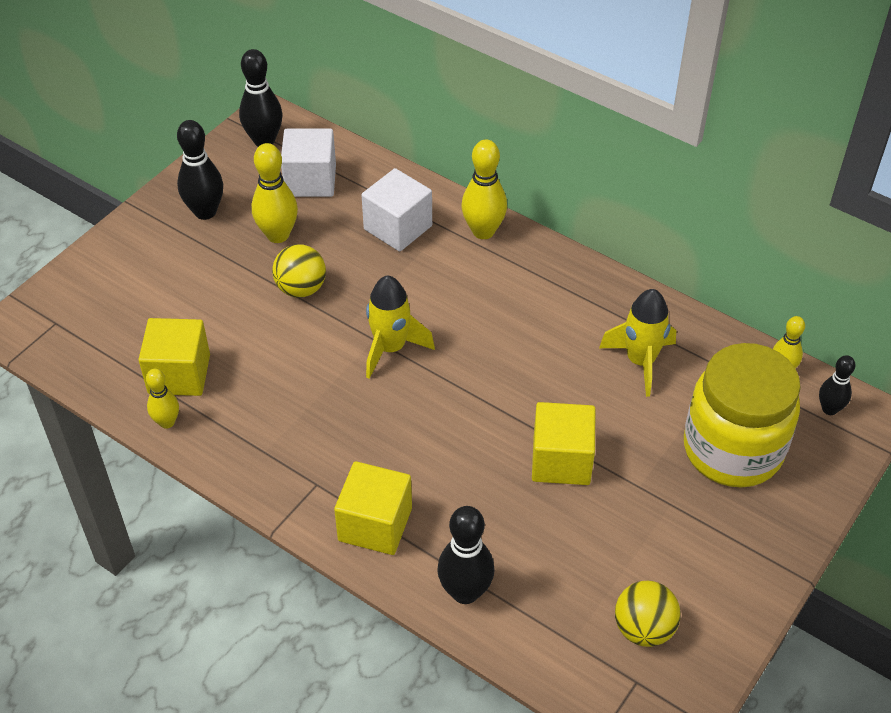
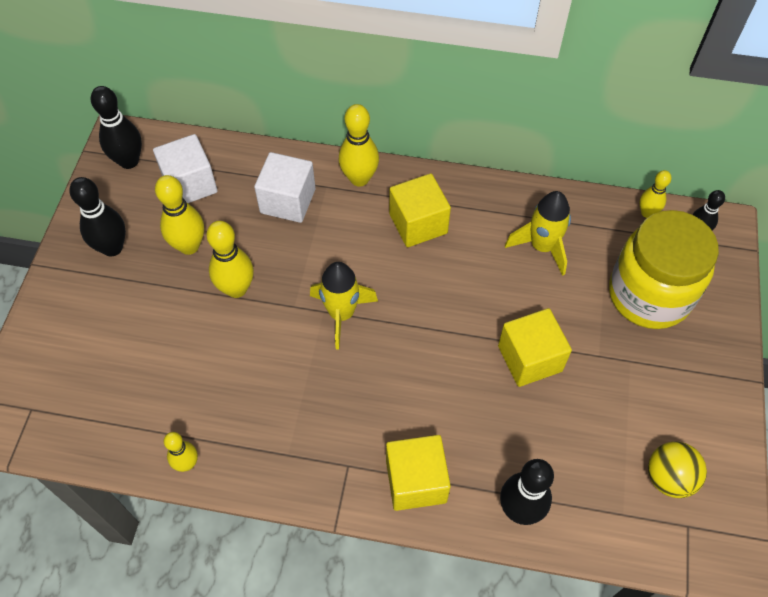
camera: 25 degrees left, 10 degrees up
(179, 374) = (173, 413): yellow cube -> yellow cube (418, 223)
(301, 289) = (236, 289): yellow ball -> yellow bowling pin

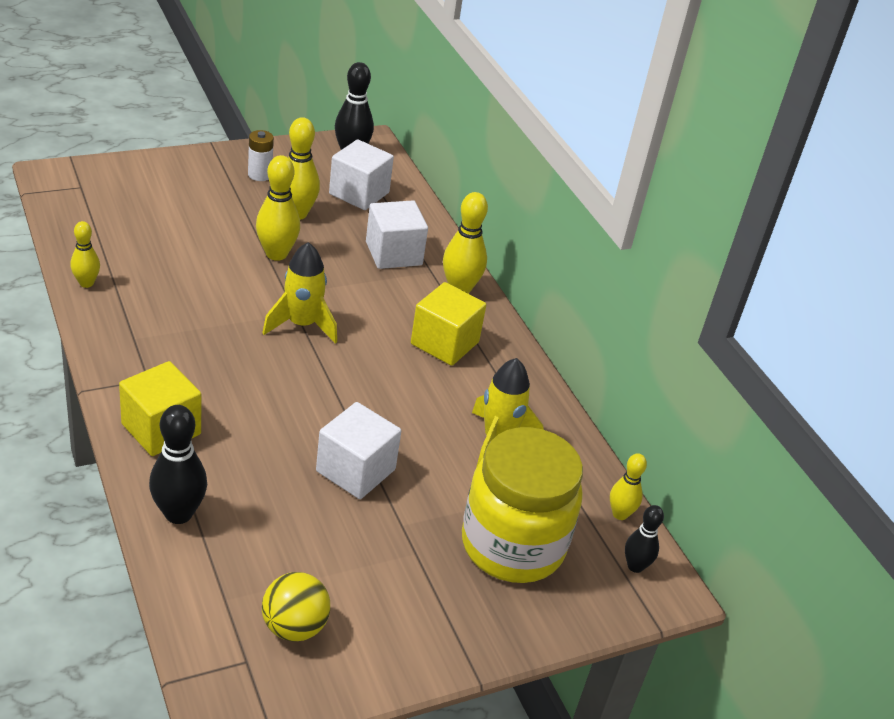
camera: 50 degrees right, 20 degrees down
(112, 248) = (259, 175): black bowling pin -> white battery
(529, 358) = (355, 470): yellow cube -> white cube

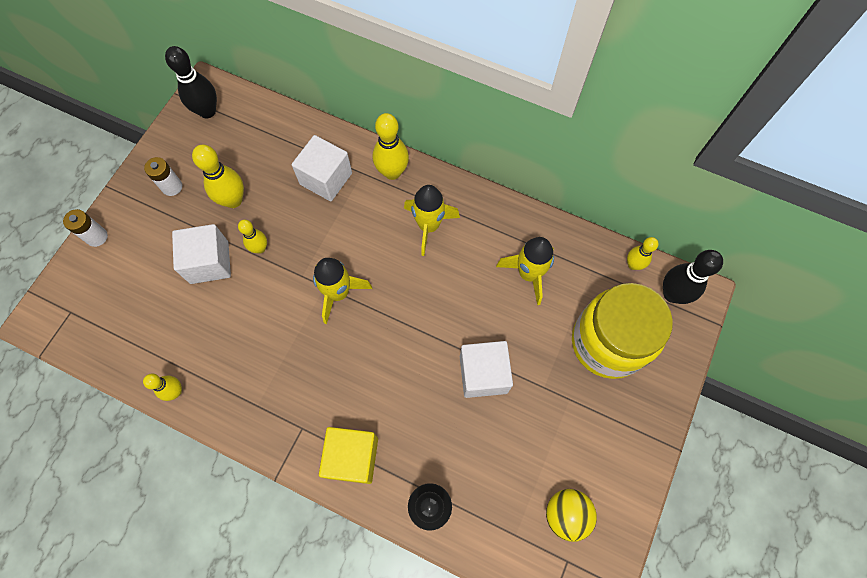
camera: 35 degrees left, 30 degrees up
(162, 162) = (97, 237): none -> white battery
(276, 254) = (260, 248): yellow bowling pin -> yellow bowling pin, size x0.61
(359, 193) = (250, 144): white cube -> white cube (209, 262)
(444, 343) = (429, 226): yellow cube -> yellow rocket
(635, 566) = (672, 294): black bowling pin -> black bowling pin, size x1.63

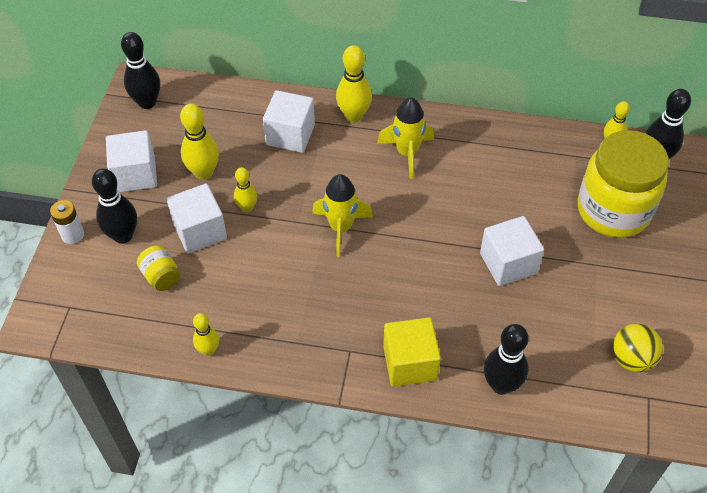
camera: 15 degrees left, 15 degrees down
(140, 249) = (123, 236): none -> black bowling pin
(159, 302) = (161, 276): none -> yellow jar
(172, 187) = (135, 174): white battery -> white cube
(528, 274) = (517, 171): yellow rocket -> none

